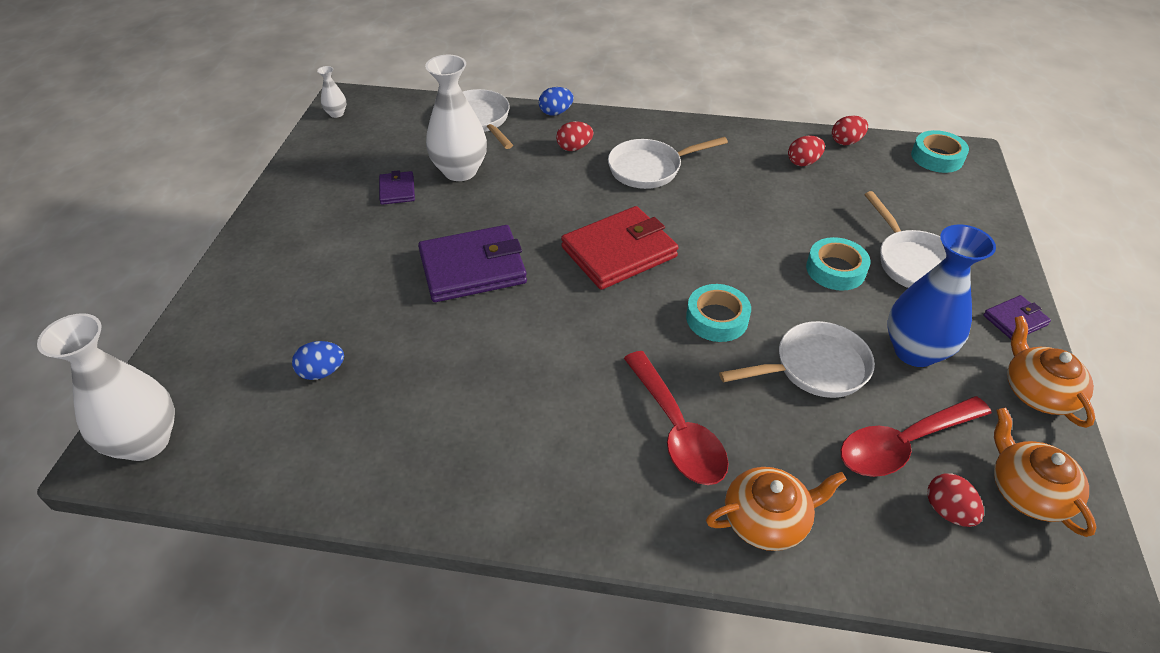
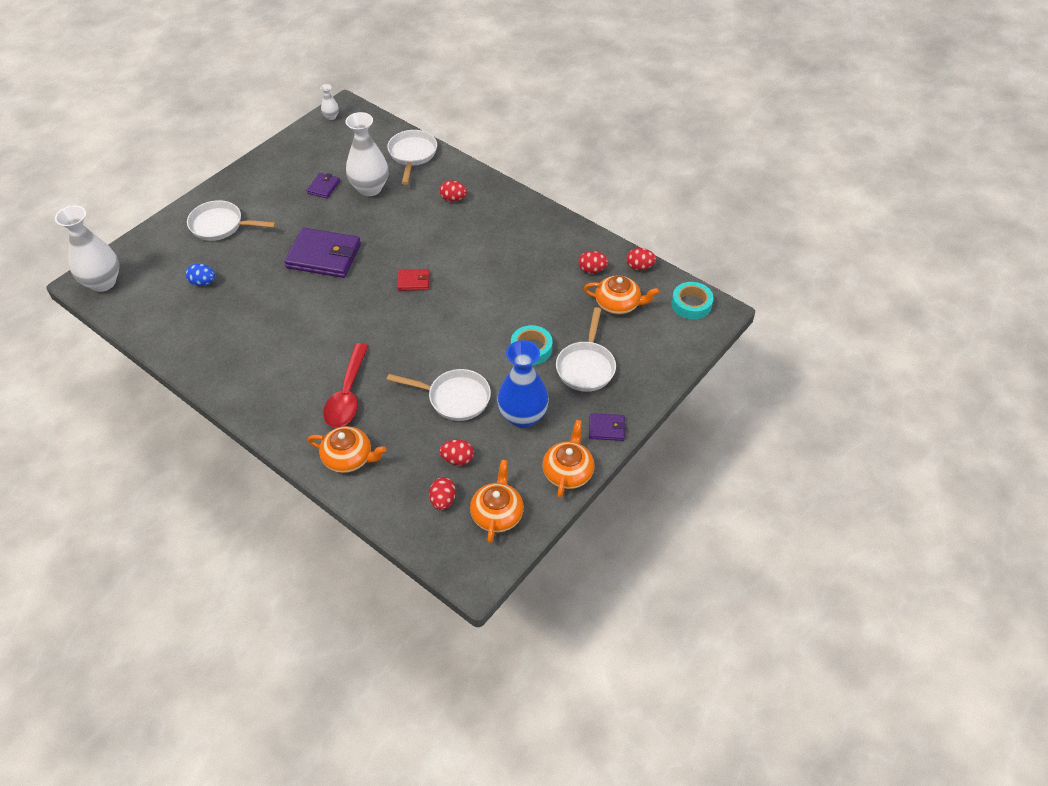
camera: 30 degrees right, 5 degrees up
(556, 112) = (466, 167): blue egg -> none
(619, 252) = (413, 281): red wallet -> red wallet, size x0.49
(650, 168) = (486, 233): white pan -> white pan (221, 225)
(717, 318) = (429, 346): turquoise tape -> none
(868, 185) = (618, 304): none -> orange teapot
(903, 444) = (457, 459): red spoon -> red egg

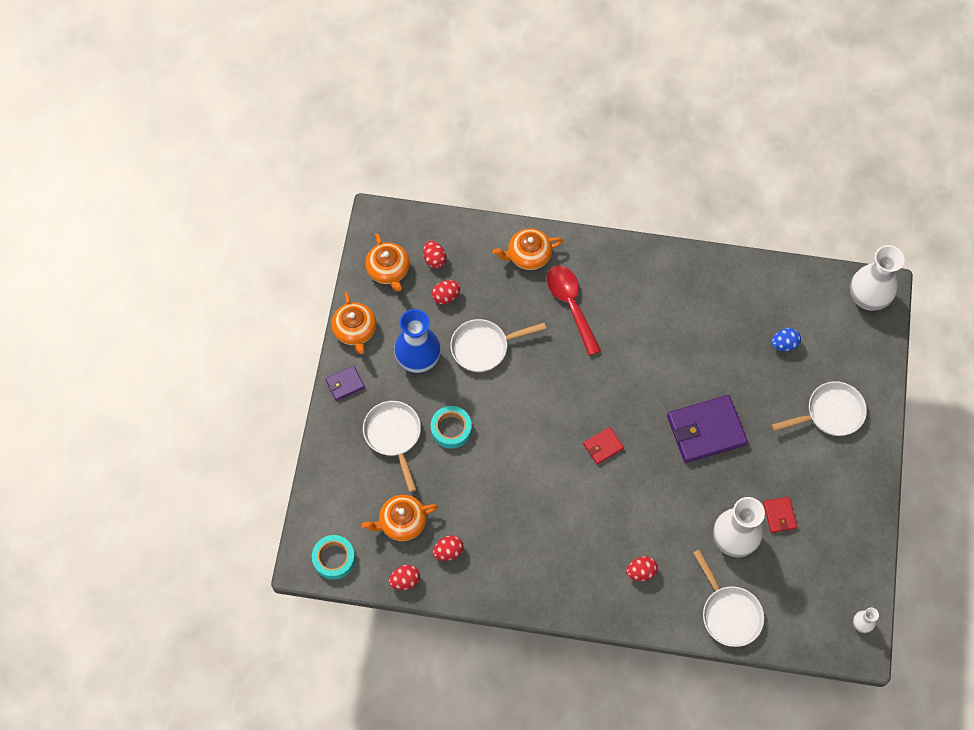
camera: 150 degrees right, 15 degrees up
(323, 187) = (779, 515): purple wallet -> red wallet

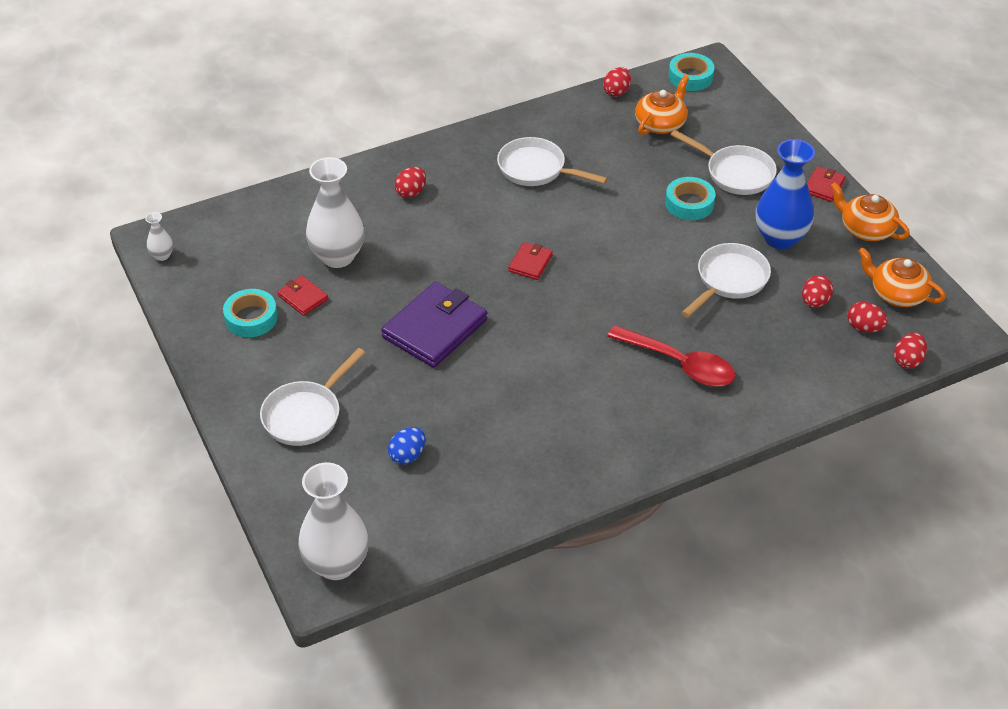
camera: 145 degrees right, 20 degrees down
(345, 384) = (823, 186): purple wallet -> red wallet
(448, 551) = (599, 125): red egg -> red egg (907, 360)
(528, 255) = (773, 386): orange teapot -> none
(728, 613) = (303, 203): white pan -> white pan (536, 169)
(825, 519) = (251, 318): none -> turquoise tape

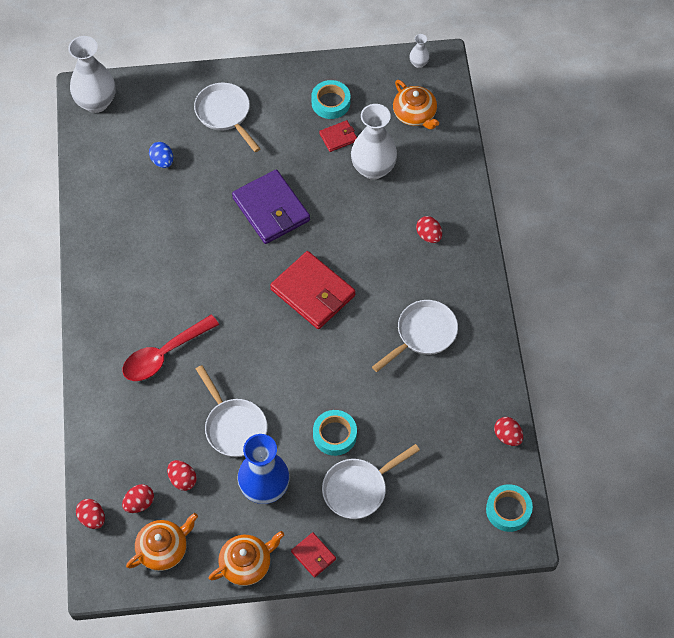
camera: 110 degrees right, 15 degrees up
(530, 263) = (313, 292): red wallet -> red wallet, size x2.05
(660, 123) = (448, 455): orange teapot -> orange teapot (415, 114)

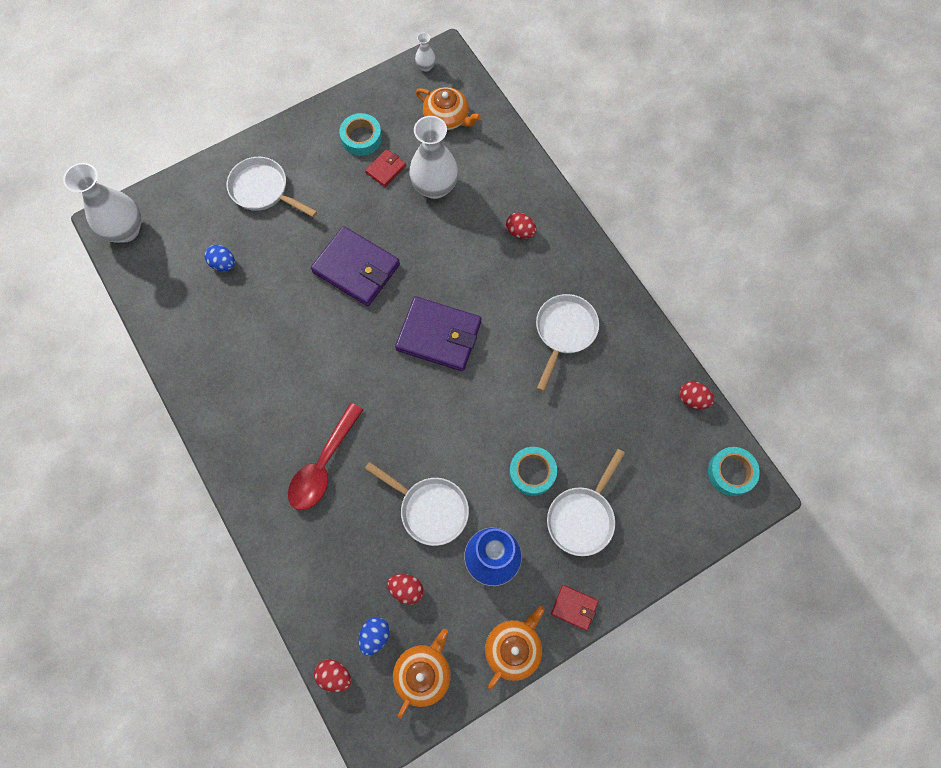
camera: 25 degrees left, 10 degrees up
(139, 503) = (375, 635): red egg -> blue egg
(313, 292) = (439, 336): red wallet -> purple wallet

